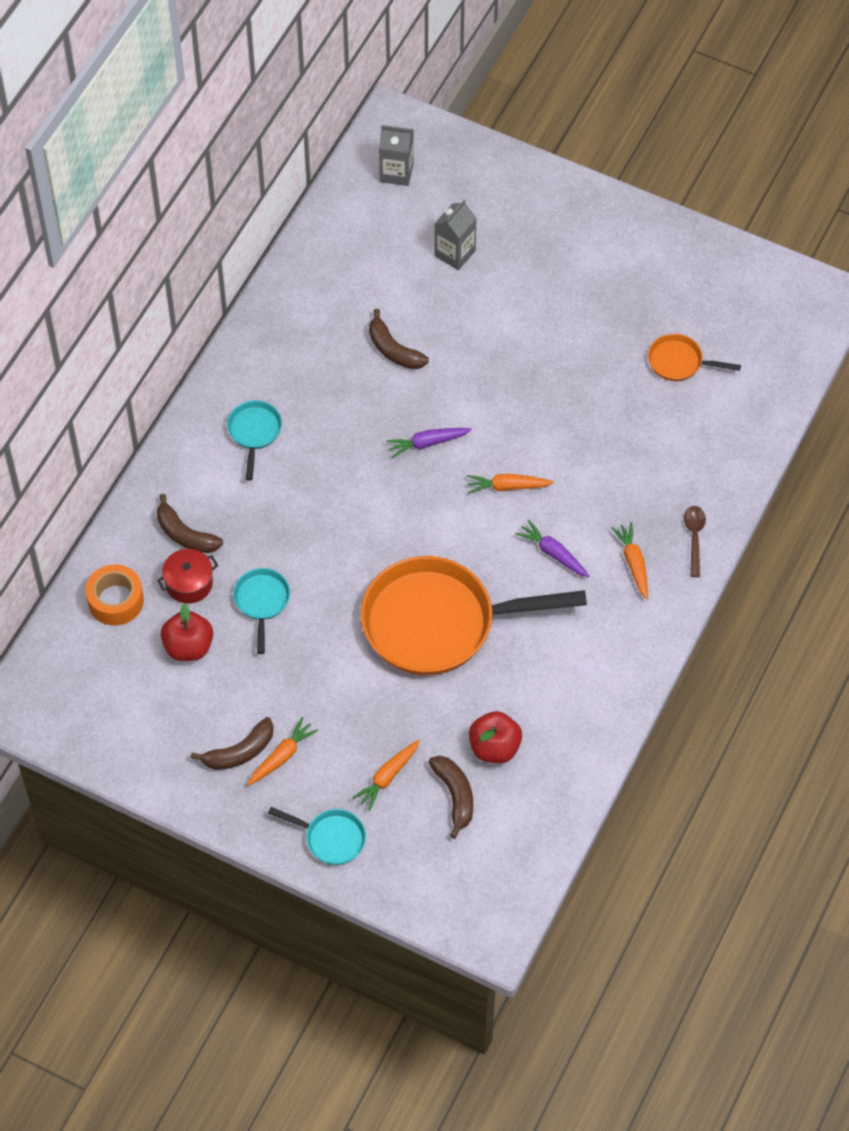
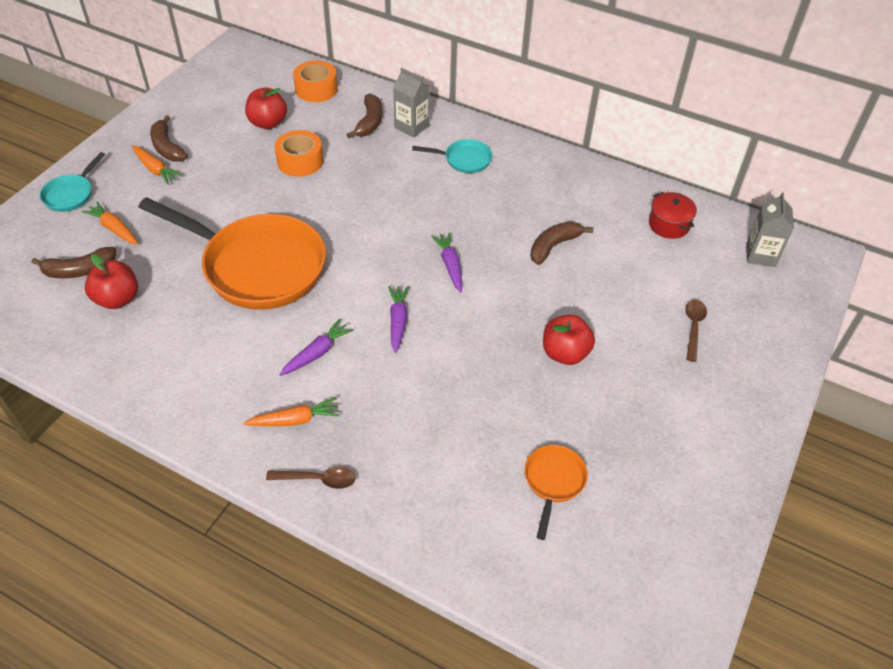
camera: 90 degrees right, 10 degrees down
(185, 534) = (369, 122): brown banana -> brown banana turned 150 degrees clockwise
(189, 583) = (325, 124): red pot -> red pot (669, 225)
(262, 602) = (300, 161): turquoise pan -> orange tape
(439, 623) = (257, 266): orange pan -> orange pan turned 120 degrees clockwise
(455, 253) = (672, 293): grey carton -> grey carton (412, 126)
(498, 241) = (693, 327): none -> brown spoon
(507, 486) = (398, 321): orange carrot -> purple carrot
(538, 347) = (565, 353): none -> red apple

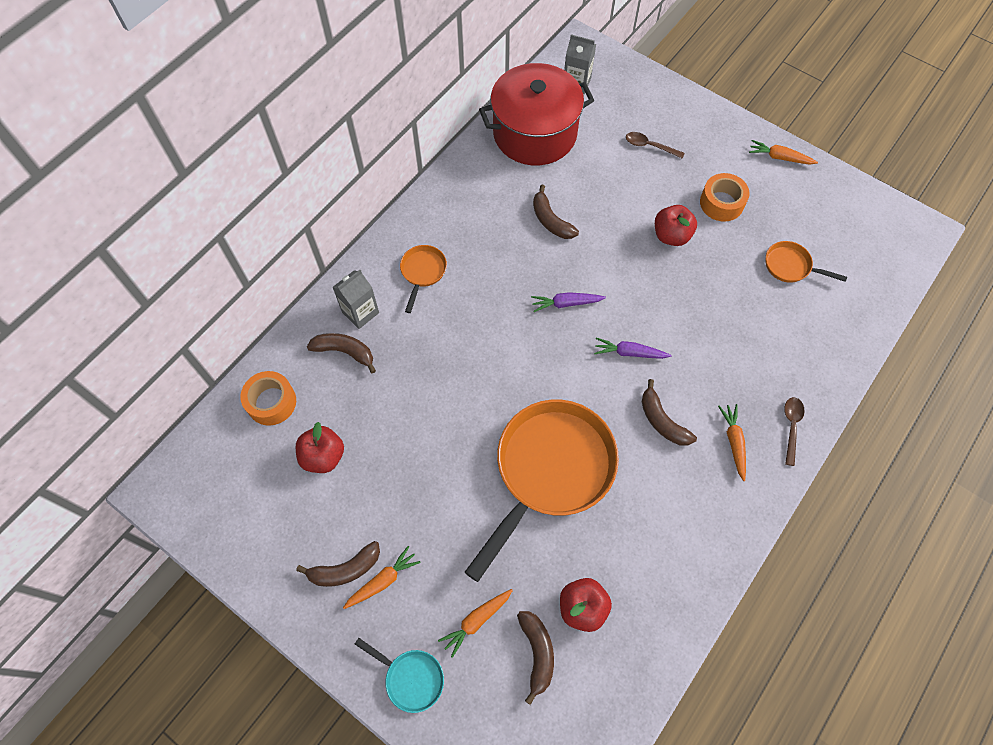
camera: 80 degrees left, 15 degrees up
(300, 161) = (397, 424): orange tape -> orange tape (721, 203)
(317, 353) = (662, 421): purple carrot -> brown banana
(464, 160) = (422, 272): turquoise pan -> orange pan
(669, 225) = (535, 133): red pot -> red pot, size x2.36
(733, 471) = (779, 157): none -> orange carrot

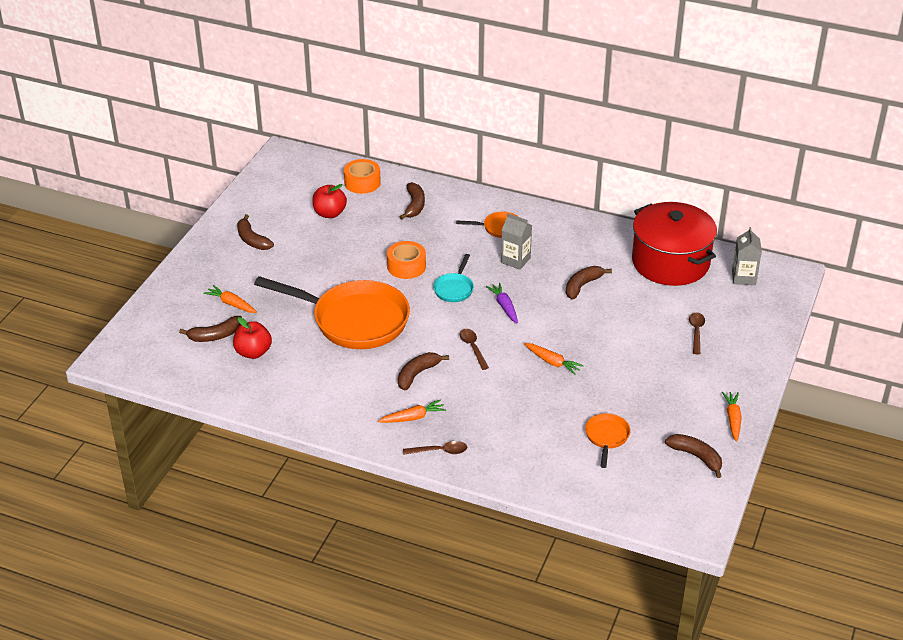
camera: 75 degrees right, 25 degrees down
(360, 312) = (450, 206): grey carton -> grey carton (515, 260)
(383, 581) = (248, 257): orange carrot -> orange carrot (552, 362)
(411, 678) = (187, 282): turquoise pan -> turquoise pan (454, 289)
(629, 353) = (473, 348): purple carrot -> brown spoon
(671, 236) = (602, 358): red apple -> none
(721, 203) = (655, 385): orange tape -> orange tape (406, 266)
(826, 201) = (696, 457): none -> brown banana

